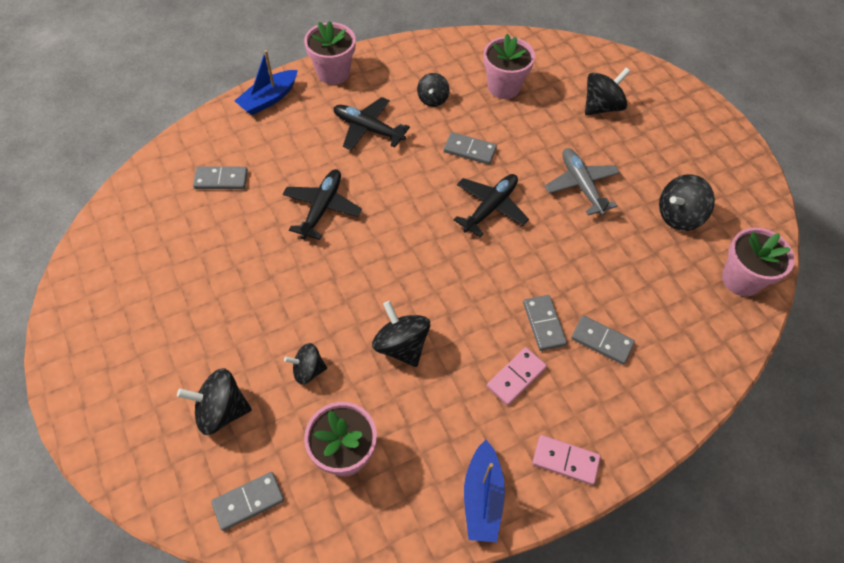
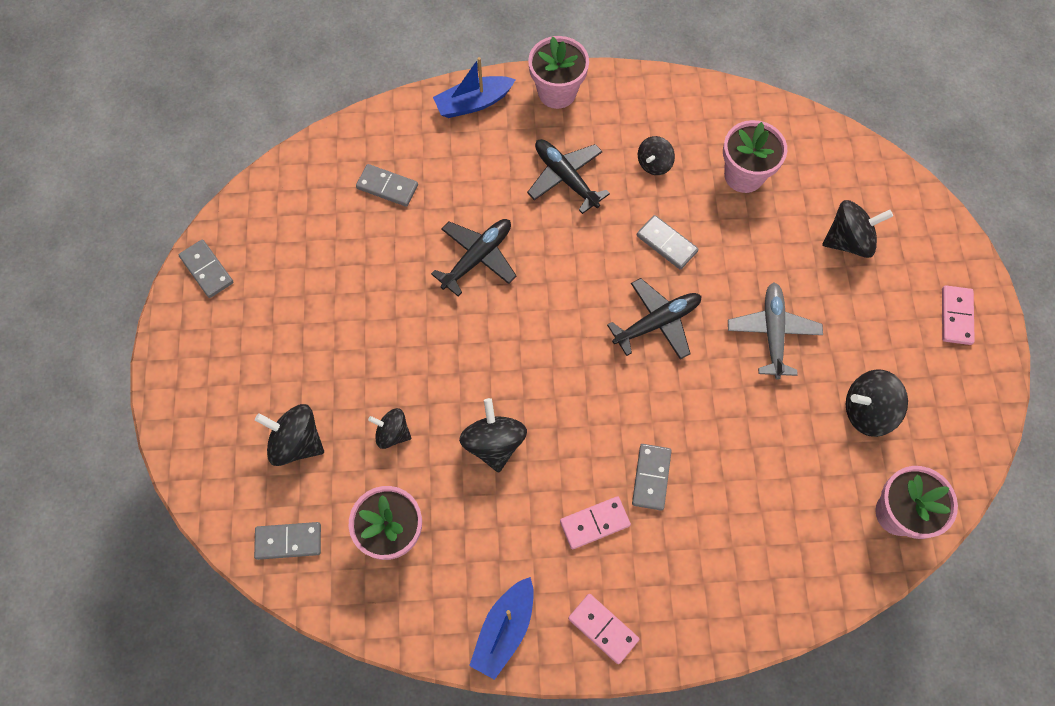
camera: 25 degrees right, 10 degrees up
(601, 341) = (703, 521): grey domino -> grey domino (207, 270)
(703, 132) = (956, 316): none -> pink domino

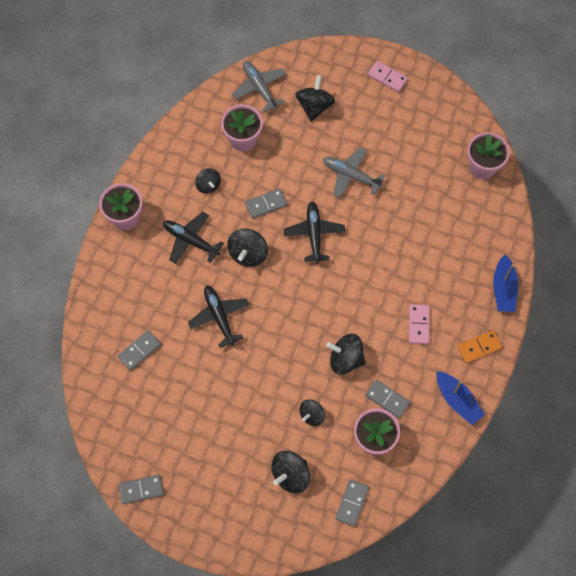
camera: 65 degrees left, 0 degrees up
(473, 103) = (105, 271): blue boat -> blue boat (503, 289)
(565, 178) = (190, 240): black plane -> black plane turned 45 degrees clockwise
(603, 629) = (479, 347): pink domino -> orange domino
(651, 477) = (406, 282): grey domino -> grey domino (387, 399)
(832, 161) = (259, 88): none -> grey plane
(867, 411) = (420, 151): black spinning top -> black spinning top (248, 254)

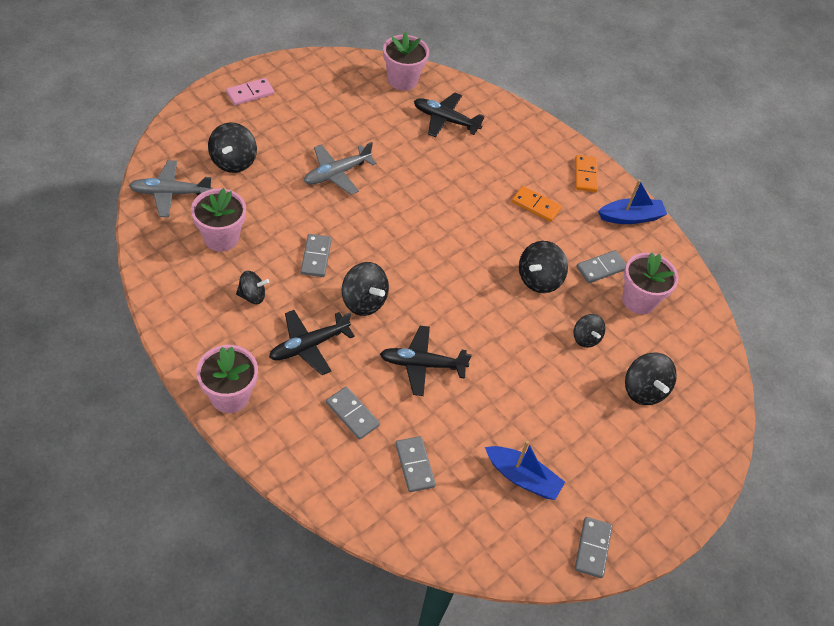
camera: 70 degrees left, 15 degrees down
(314, 106) = (233, 161): black spinning top -> black spinning top turned 120 degrees counterclockwise
(314, 234) = (381, 235): black plane -> black plane (445, 120)
(352, 503) = (699, 352): grey domino -> grey domino (352, 414)
(418, 325) = (536, 205): pink domino -> orange domino
(503, 289) = (536, 129): blue boat -> blue boat (522, 477)

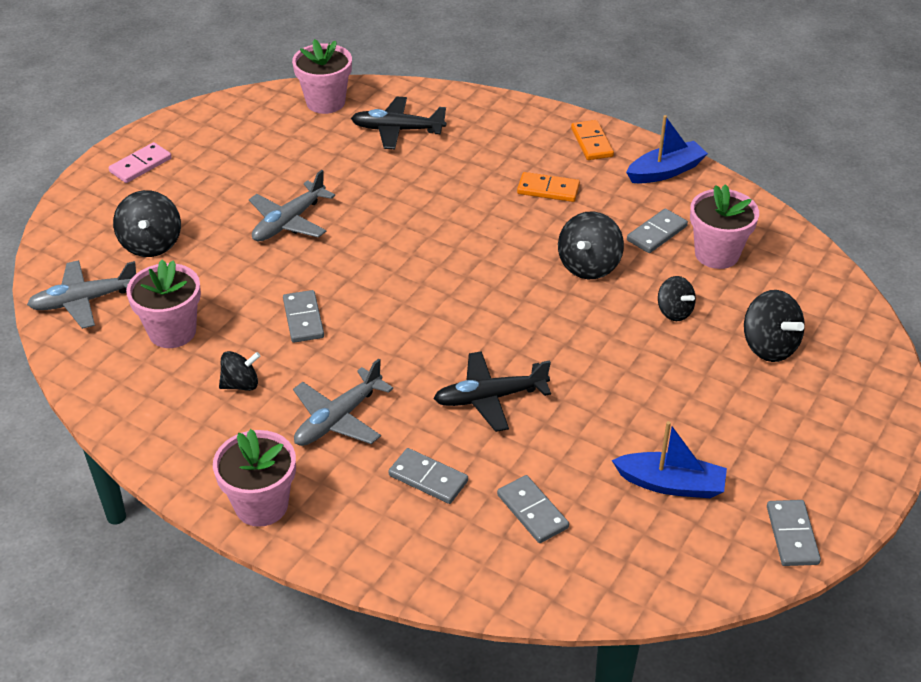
camera: 10 degrees left, 10 degrees down
(309, 346) = (338, 419): black plane -> grey plane
(363, 301) = (385, 350): black spinning top -> none

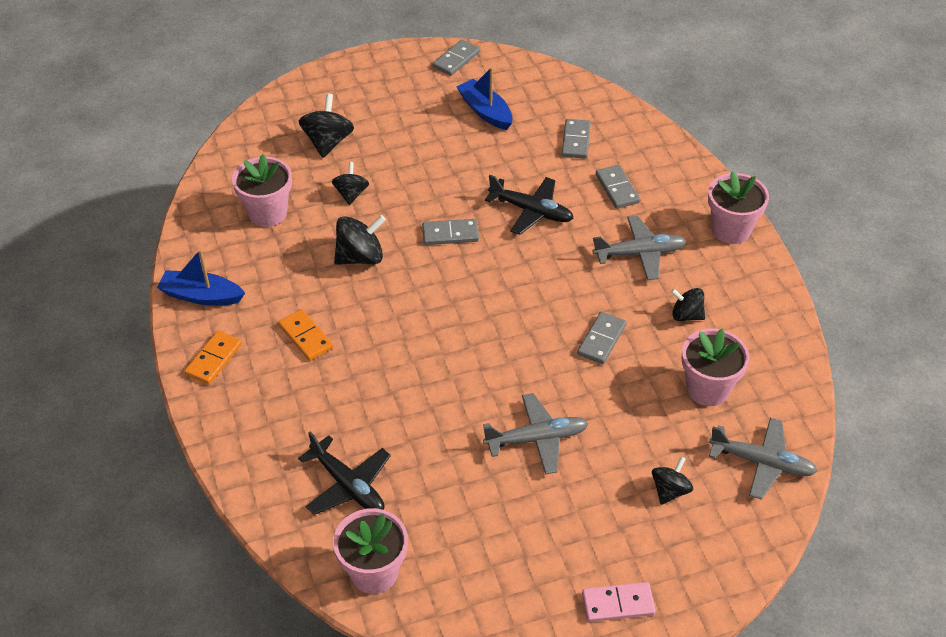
camera: 140 degrees left, 5 degrees up
(151, 244) = (670, 490): black spinning top -> black spinning top, size x0.65
(656, 233) = (282, 251): grey domino -> grey domino (450, 234)

